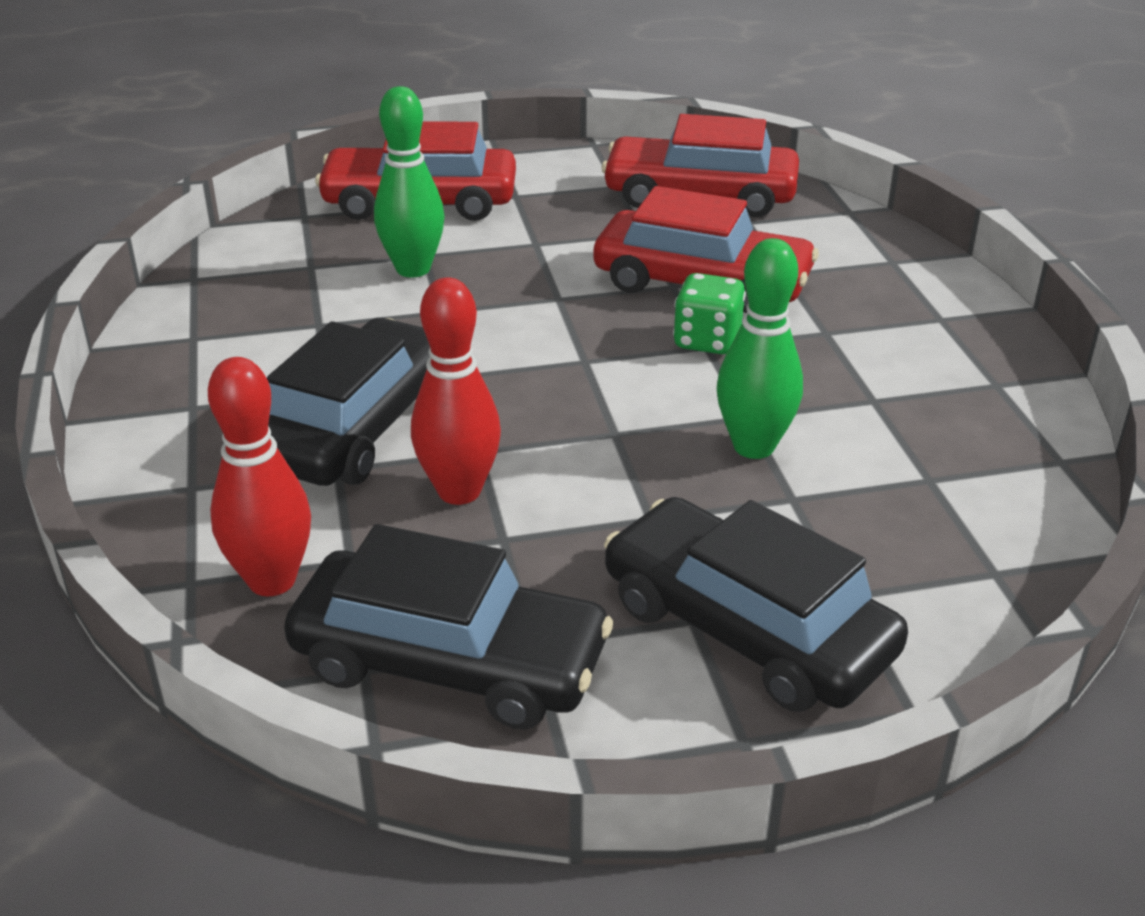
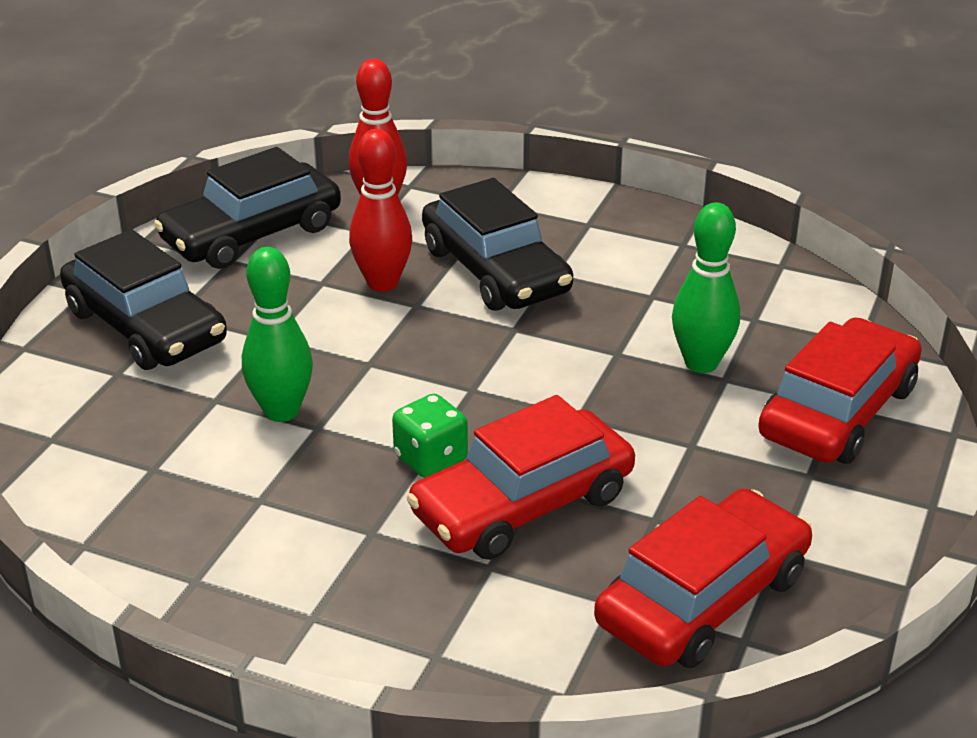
camera: 125 degrees right, 0 degrees up
(746, 628) = (145, 326): black car -> black car turned 60 degrees clockwise

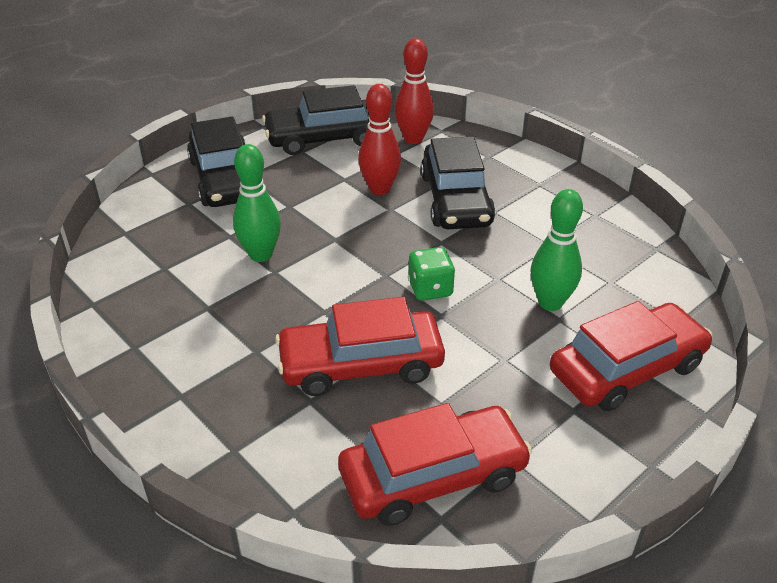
camera: 25 degrees right, 5 degrees up
(430, 459) = (326, 314): green dice -> green dice (430, 289)

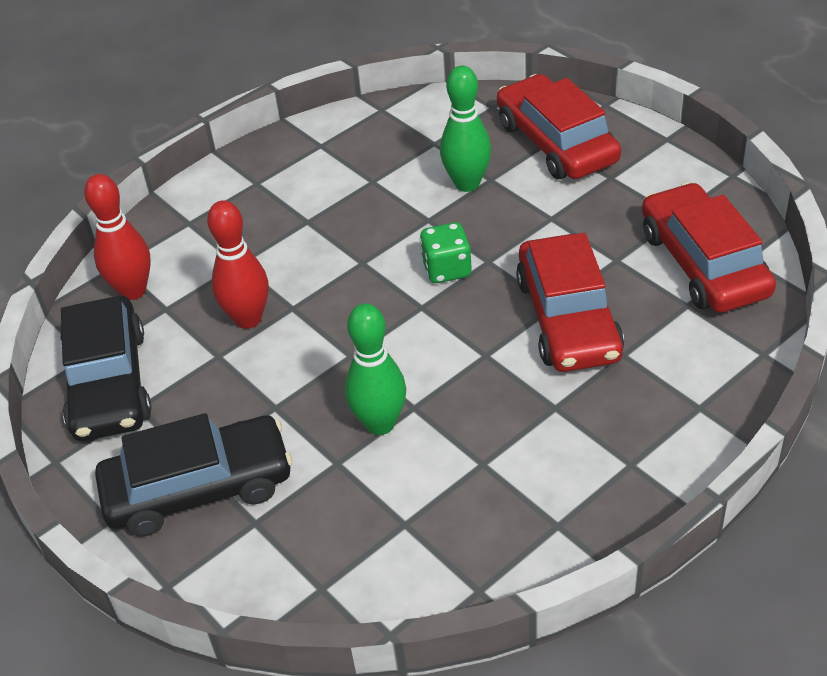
camera: 85 degrees left, 5 degrees up
(455, 200) = (280, 250): black car -> none

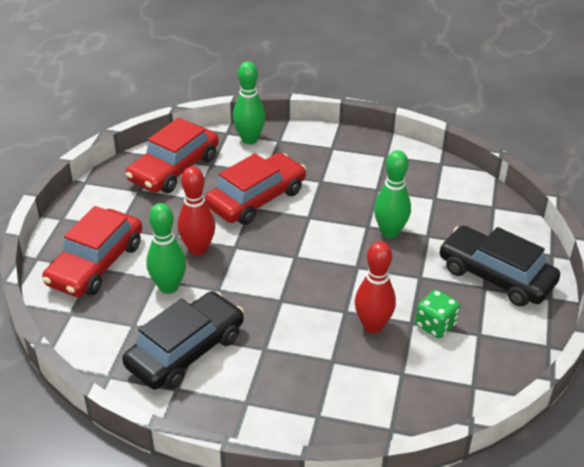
camera: 130 degrees left, 5 degrees down
(109, 383) = (480, 360): black car -> black car (186, 351)
(133, 290) = (404, 401): red bowling pin -> red bowling pin (198, 249)
(446, 269) = (256, 260): green dice -> green dice (435, 325)
(725, 372) = (249, 139): none -> green bowling pin

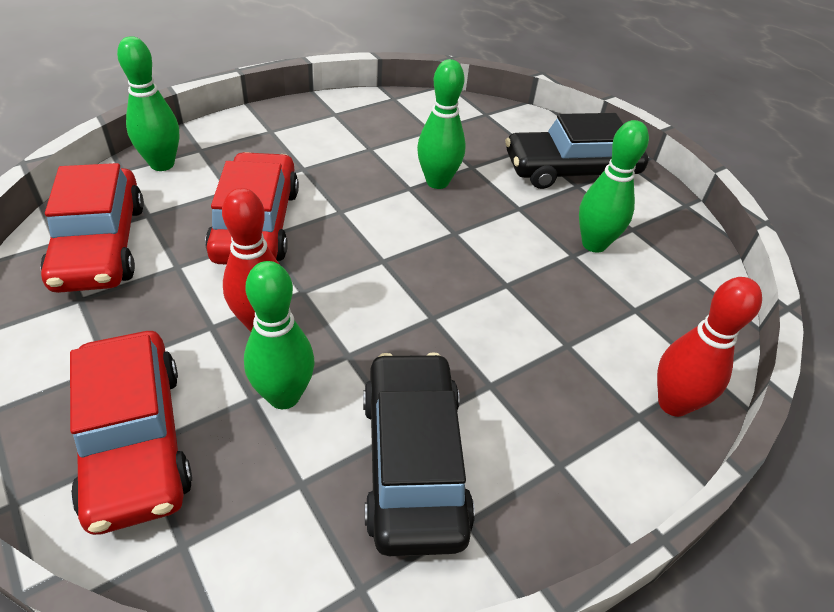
camera: 50 degrees left, 5 degrees up
(372, 326) = (549, 281): red bowling pin -> red bowling pin (673, 404)
(435, 325) = (594, 244): green dice -> green bowling pin

